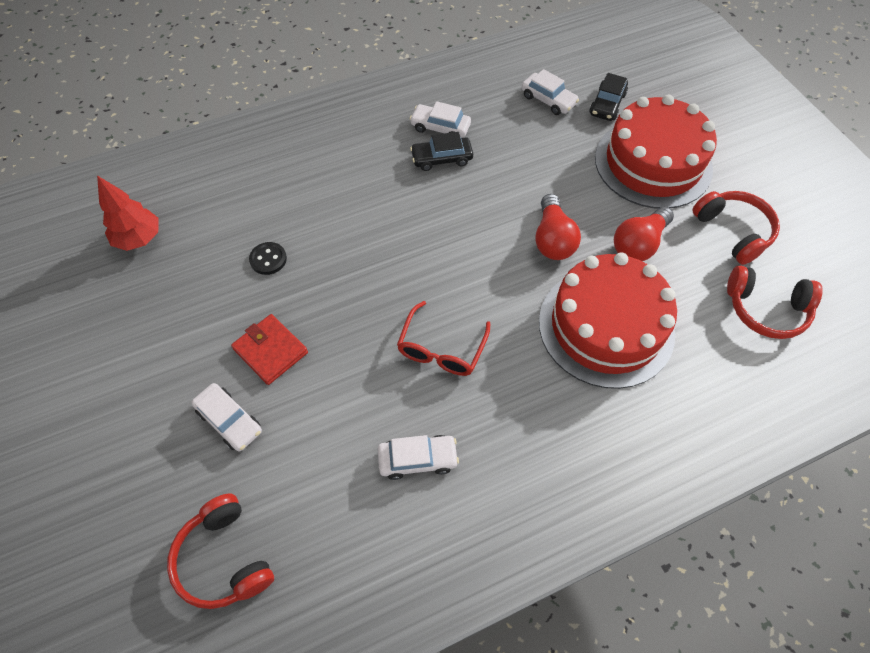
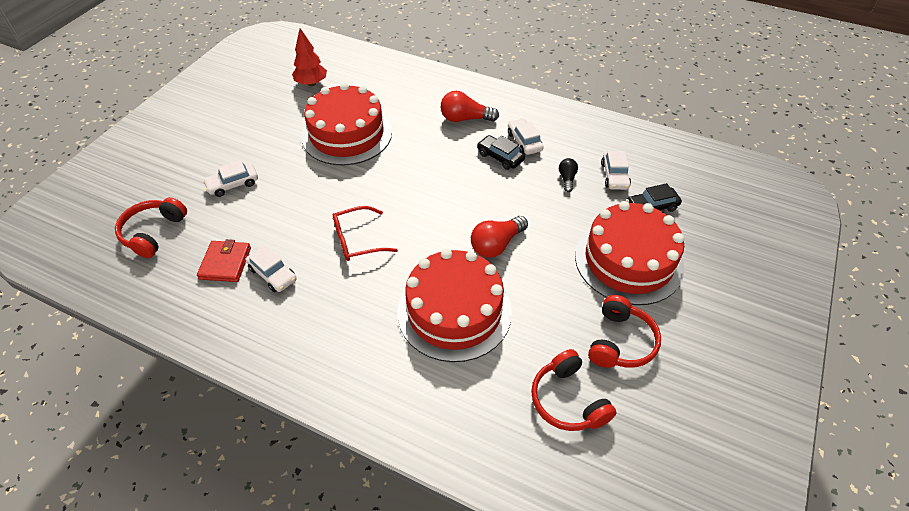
camera: 50 degrees right, 10 degrees down
(229, 421) = (233, 184): white car -> white car turned 60 degrees clockwise
(268, 259) = (347, 134): black button -> red cake
(270, 351) = (289, 172): red wallet -> red wallet (225, 263)
(520, 133) = (567, 179): none -> black light bulb
(638, 244) = (544, 292): red light bulb -> red light bulb (465, 119)

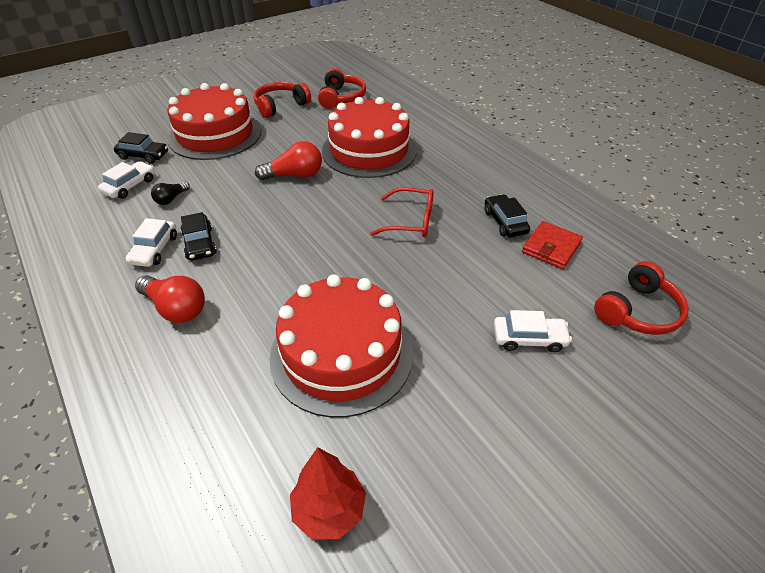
camera: 150 degrees left, 5 degrees down
(272, 274) = (505, 222): white car -> black car

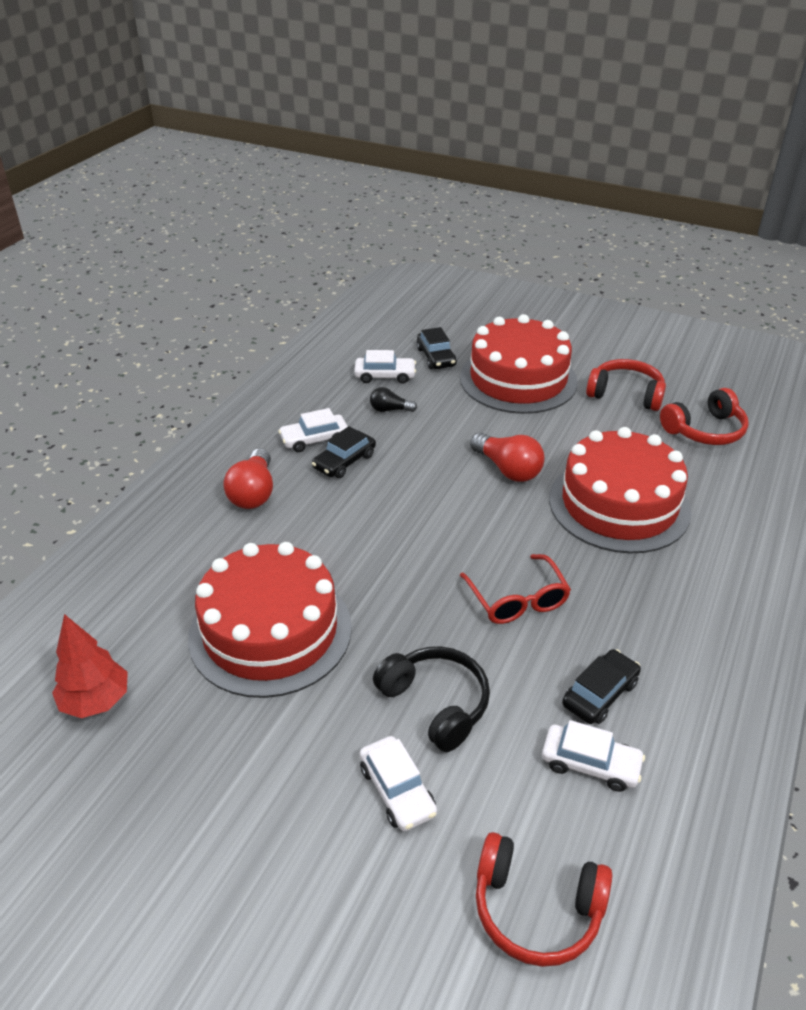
camera: 60 degrees right, 5 degrees down
(470, 292) = (435, 704): none -> black headphones
(551, 247) = (590, 764): red wallet -> white car

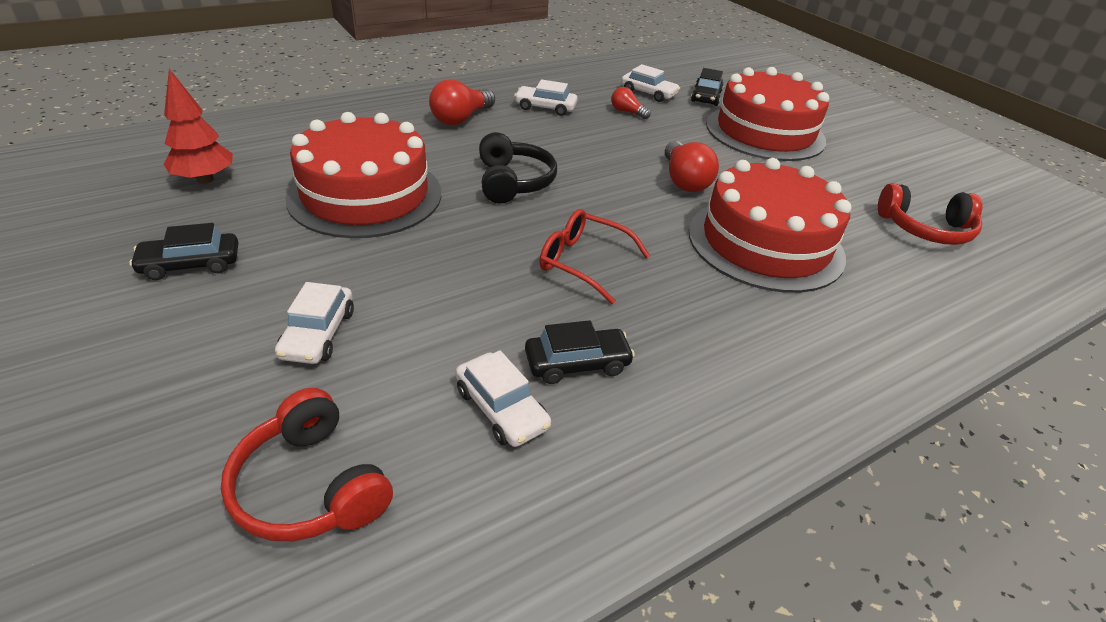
camera: 30 degrees right, 0 degrees up
(344, 461) = (551, 127): black car -> black car (191, 264)
(390, 410) = (627, 112): black light bulb -> red light bulb
(435, 704) = (424, 296): black headphones -> black headphones (513, 182)
(517, 599) = (584, 263): red glasses -> red glasses turned 105 degrees clockwise
(625, 394) = (863, 176): red headphones -> none

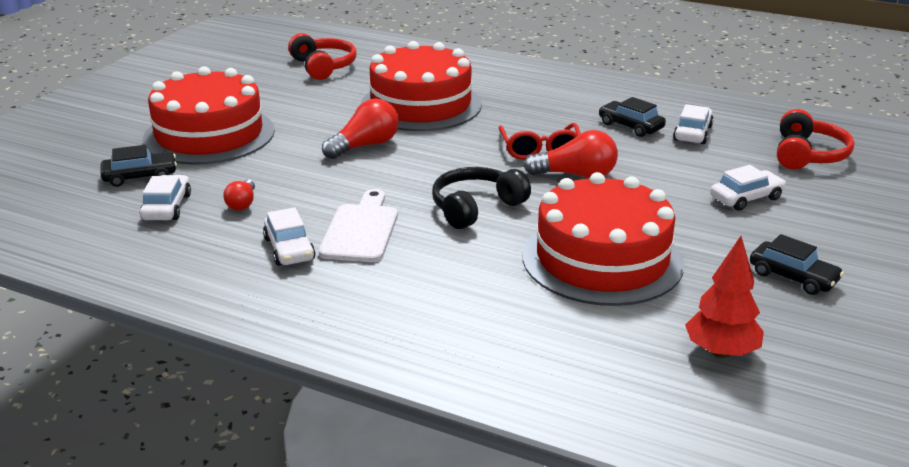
camera: 120 degrees left, 10 degrees down
(461, 118) = (388, 283): red light bulb -> red light bulb (576, 175)
(539, 133) = (361, 230): none -> white cutting board

